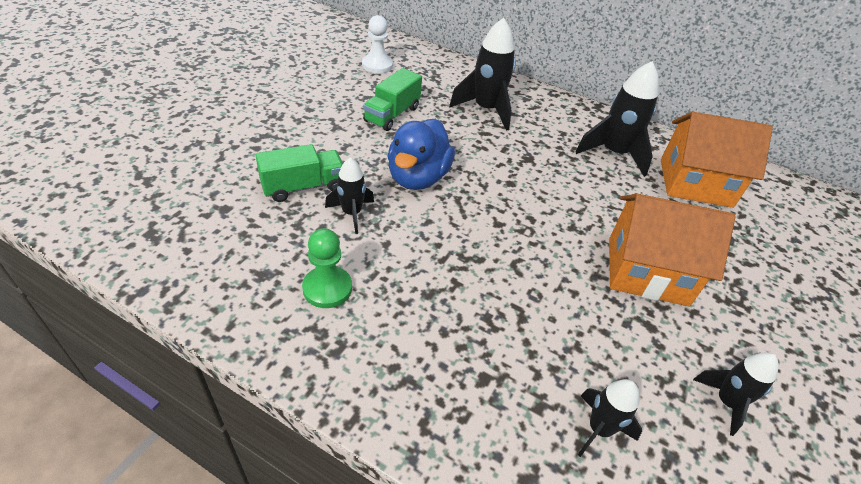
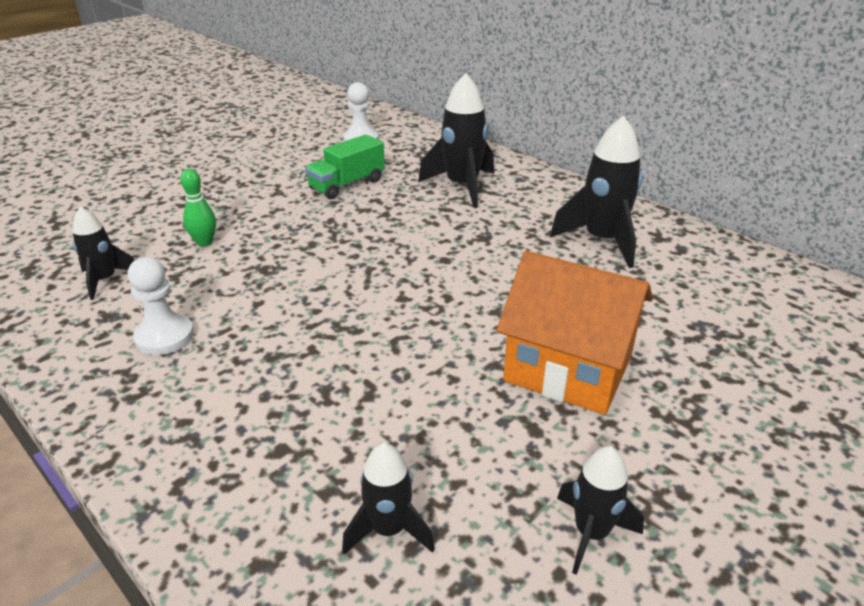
camera: 20 degrees right, 10 degrees down
(303, 187) = (204, 242): green truck -> green bowling pin
(327, 288) = (164, 337): green pawn -> white pawn
(351, 213) = (239, 271): black rocket -> black rocket (105, 280)
(418, 177) = (336, 245): blue duck -> none
(695, 183) = (700, 281): orange house -> none

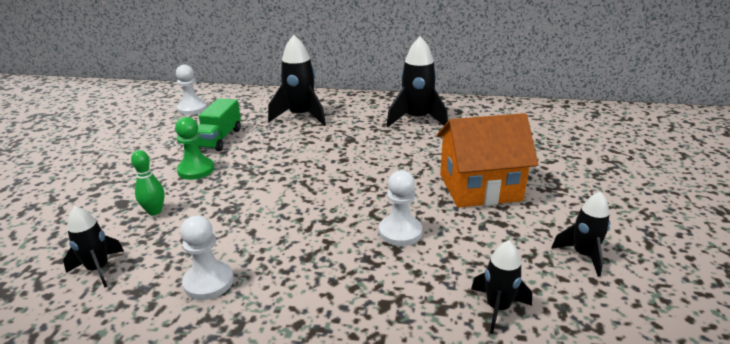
camera: 35 degrees left, 5 degrees down
(286, 212) = (196, 170): none -> green pawn
(397, 377) = (400, 232): none -> white pawn

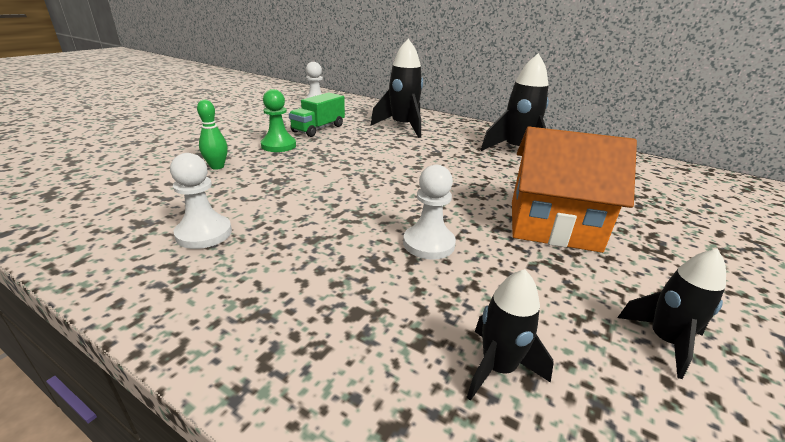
camera: 20 degrees right, 0 degrees up
(98, 269) = (131, 197): black rocket -> none

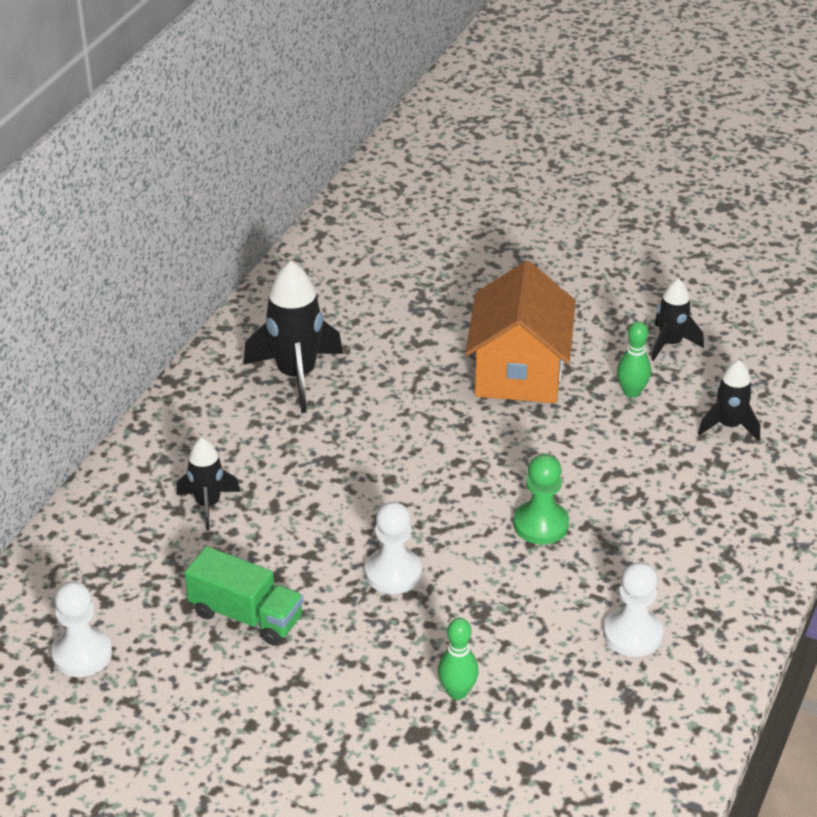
camera: 95 degrees left, 10 degrees up
(278, 145) = (349, 647): green pawn -> green pawn (541, 524)
(403, 127) = (208, 504): black rocket -> black rocket, size x0.59
(428, 244) = (588, 462): white pawn -> white pawn (393, 573)
(546, 289) = (631, 392): none -> green bowling pin

